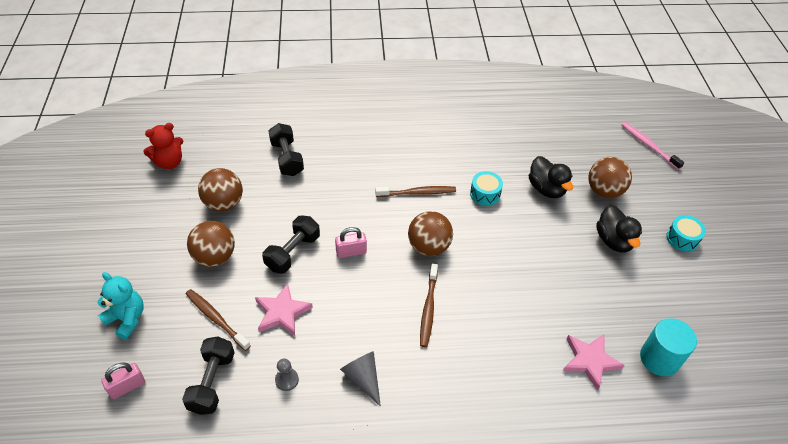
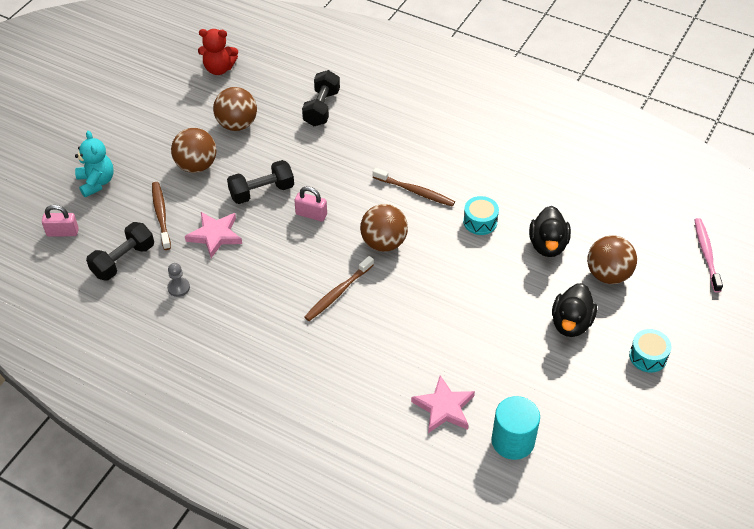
camera: 35 degrees right, 0 degrees up
(363, 378) = (238, 318): grey cone -> none

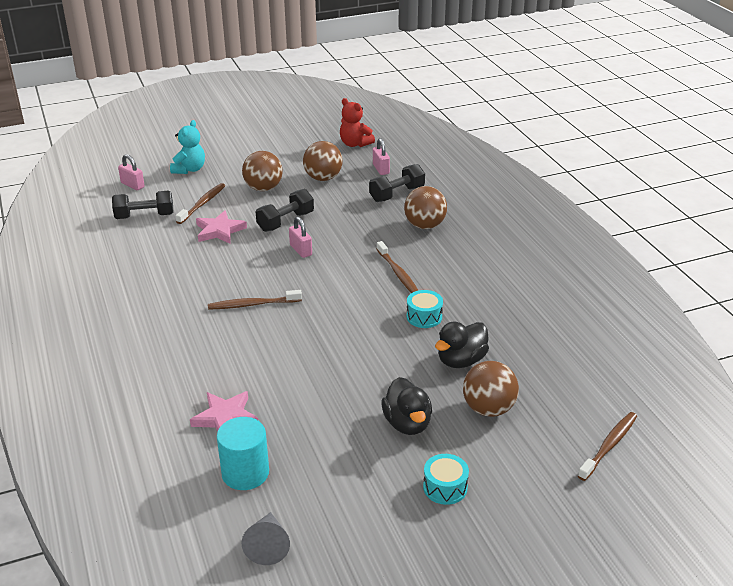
camera: 40 degrees right, 15 degrees down
(178, 288) = (155, 247): grey pawn -> none
(262, 192) = (285, 222): black dumbbell -> black dumbbell turned 60 degrees counterclockwise
(276, 87) = (381, 169): none -> pink padlock
(383, 243) = (329, 292): brown ball -> brown ball (425, 225)
(571, 323) = (407, 423): black duck -> black duck turned 75 degrees counterclockwise
(592, 482) = (268, 545): none -> grey cone
(706, 254) = (609, 446): pink toothbrush -> brown toothbrush

